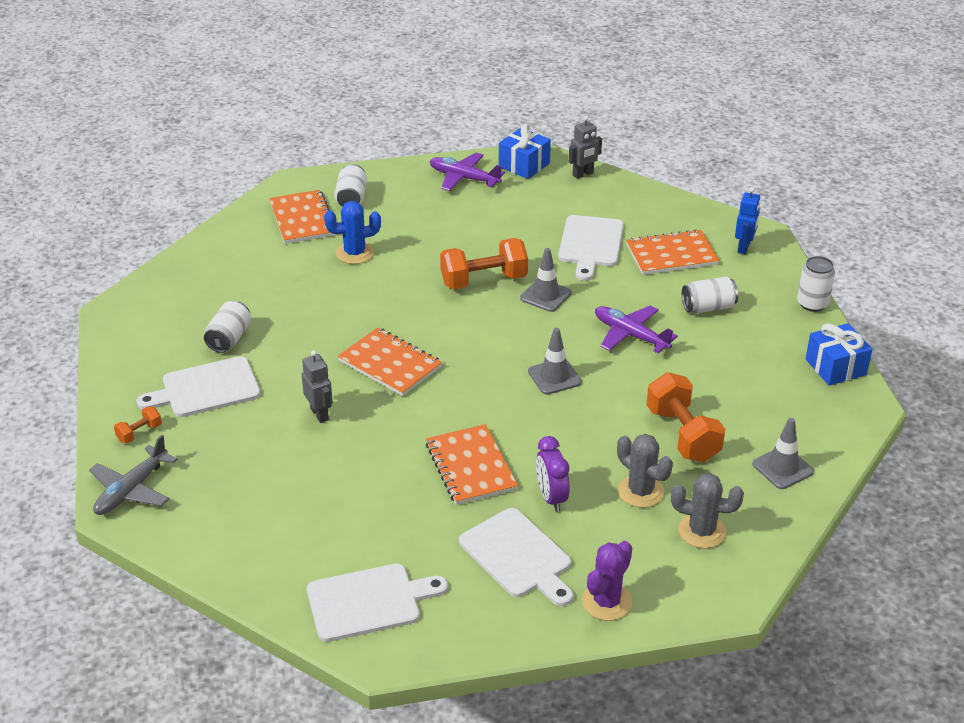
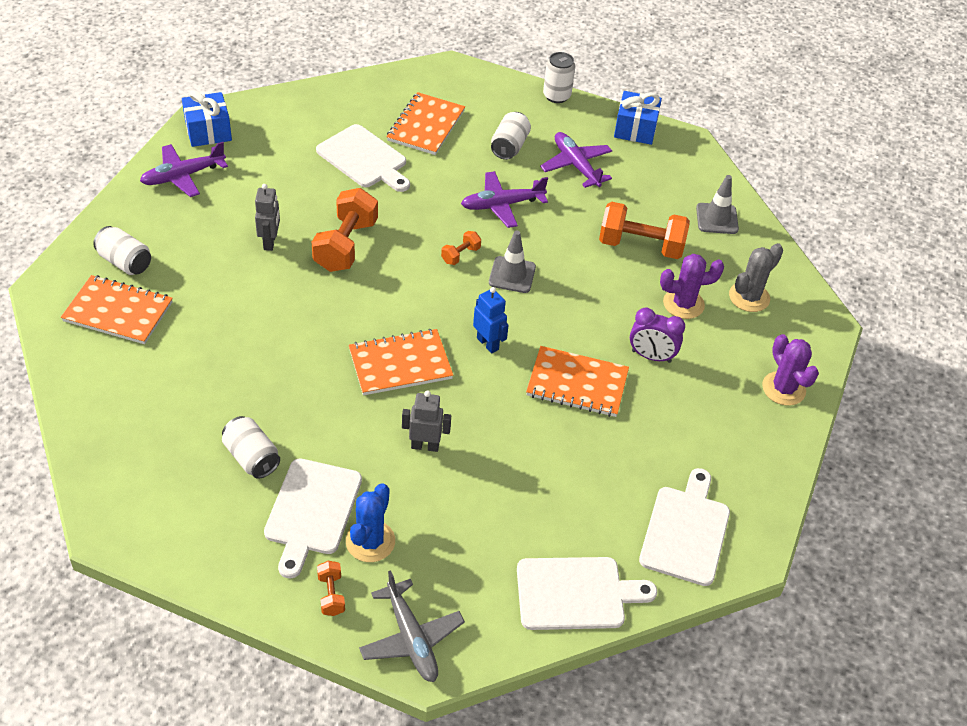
camera: 60 degrees left, 10 degrees up
(355, 253) = (215, 304): blue cactus -> blue cactus (370, 541)
(518, 556) = (700, 411): white cutting board -> white cutting board (575, 593)
(543, 340) = (460, 255): none -> orange dumbbell
(545, 296) = (404, 222): grey traffic cone -> none
(583, 174) = (263, 107): grey robot -> grey robot (270, 242)
(640, 491) = (683, 304): grey cactus -> purple cactus
(736, 353) = (576, 165): none -> purple plane
(744, 248) = (457, 86): blue robot -> blue robot (488, 343)

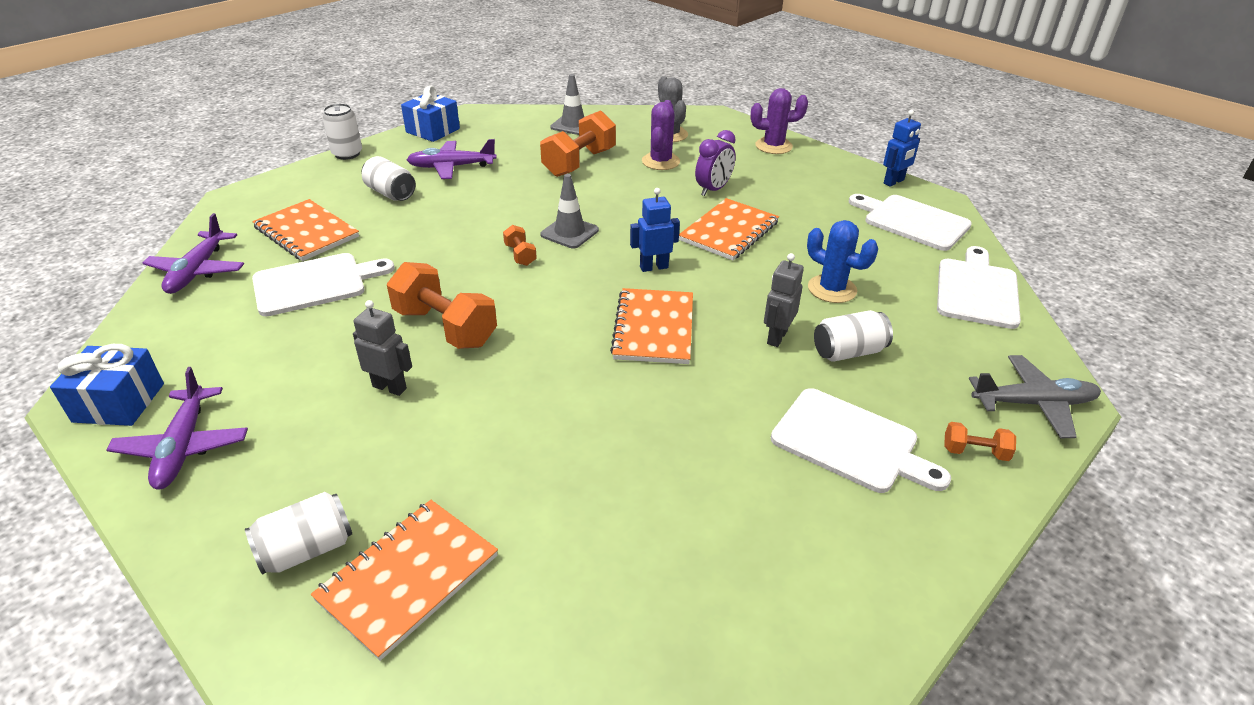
camera: 65 degrees left, 10 degrees down
(252, 457) = (752, 479): white can -> white can (848, 352)
(370, 541) = (901, 405): blue cactus -> blue cactus (832, 289)
(502, 205) = (469, 216): purple plane -> purple plane (198, 271)
(769, 508) = (894, 182): none -> blue robot

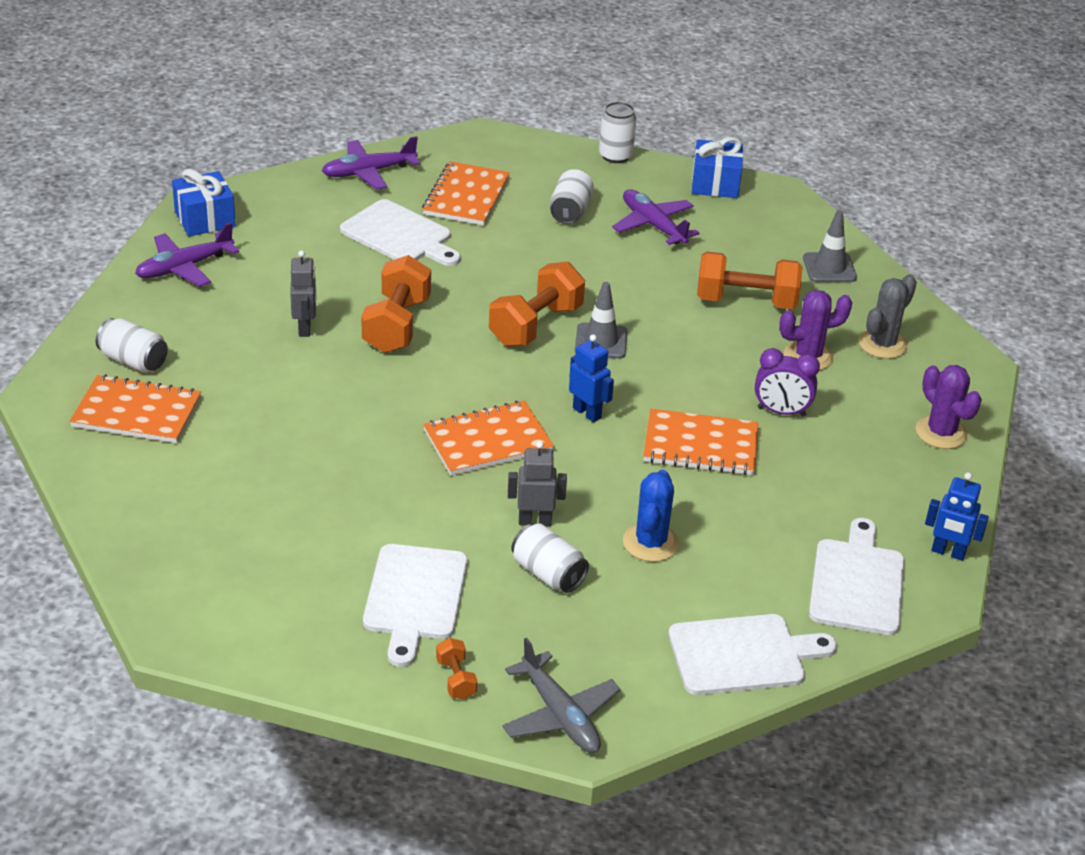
camera: 60 degrees right, 0 degrees up
(520, 255) = (536, 325): orange dumbbell -> orange dumbbell, size x2.12

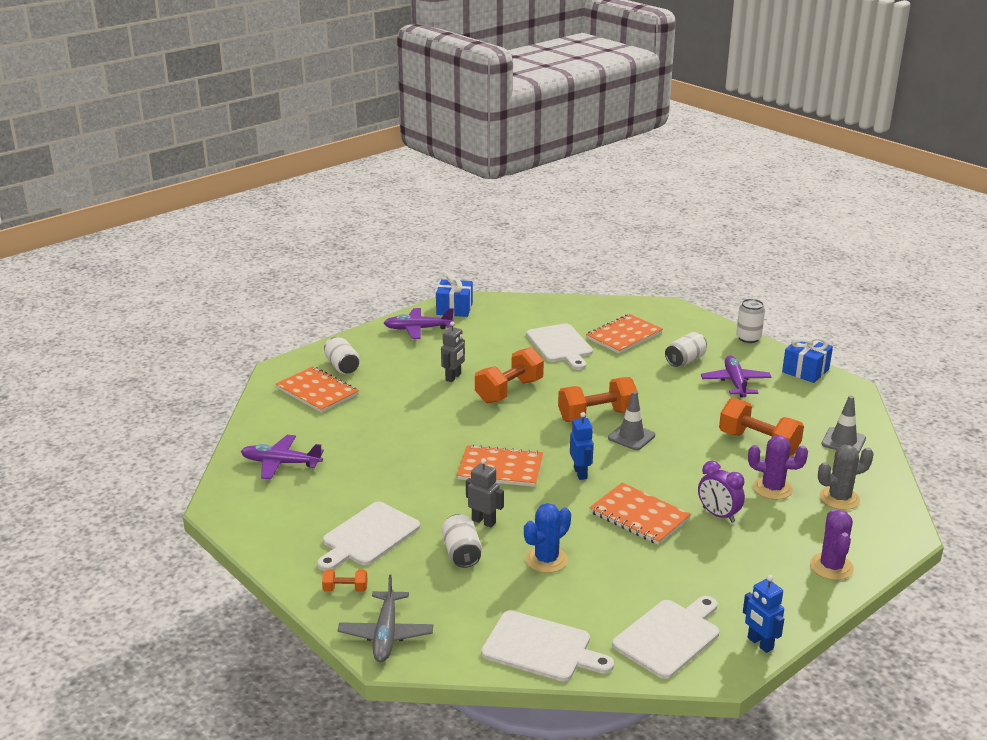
camera: 35 degrees right, 10 degrees down
(368, 172) = (575, 309): purple plane -> purple plane (281, 463)
(456, 679) = (345, 589): orange dumbbell -> orange dumbbell turned 75 degrees clockwise

